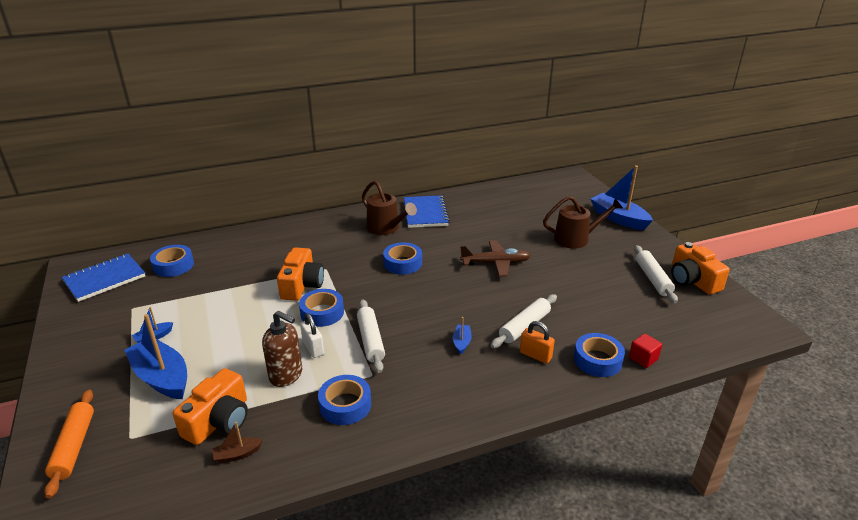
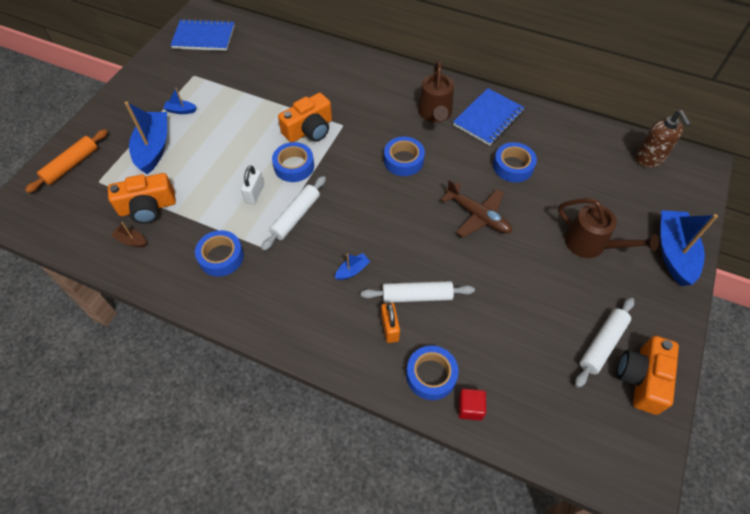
camera: 45 degrees right, 25 degrees up
(173, 265) = (252, 52): blue tape -> blue tape (513, 166)
(286, 375) = (216, 203): brown soap dispenser -> brown soap dispenser (649, 159)

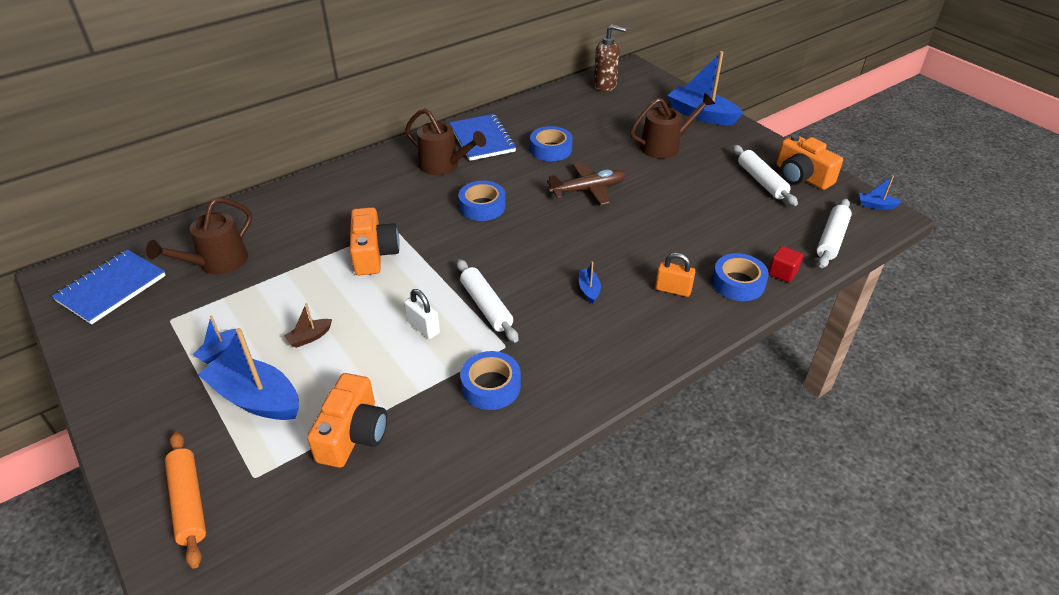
camera: 60 degrees left, 15 degrees down
(131, 240) = (394, 467): brown boat -> brown boat (309, 337)
(251, 64) = (216, 263): none -> brown watering can
(294, 166) = (414, 283): blue tape -> none
(417, 296) = (649, 259): white rolling pin -> white rolling pin (831, 239)
(649, 468) = (876, 205): none -> blue boat

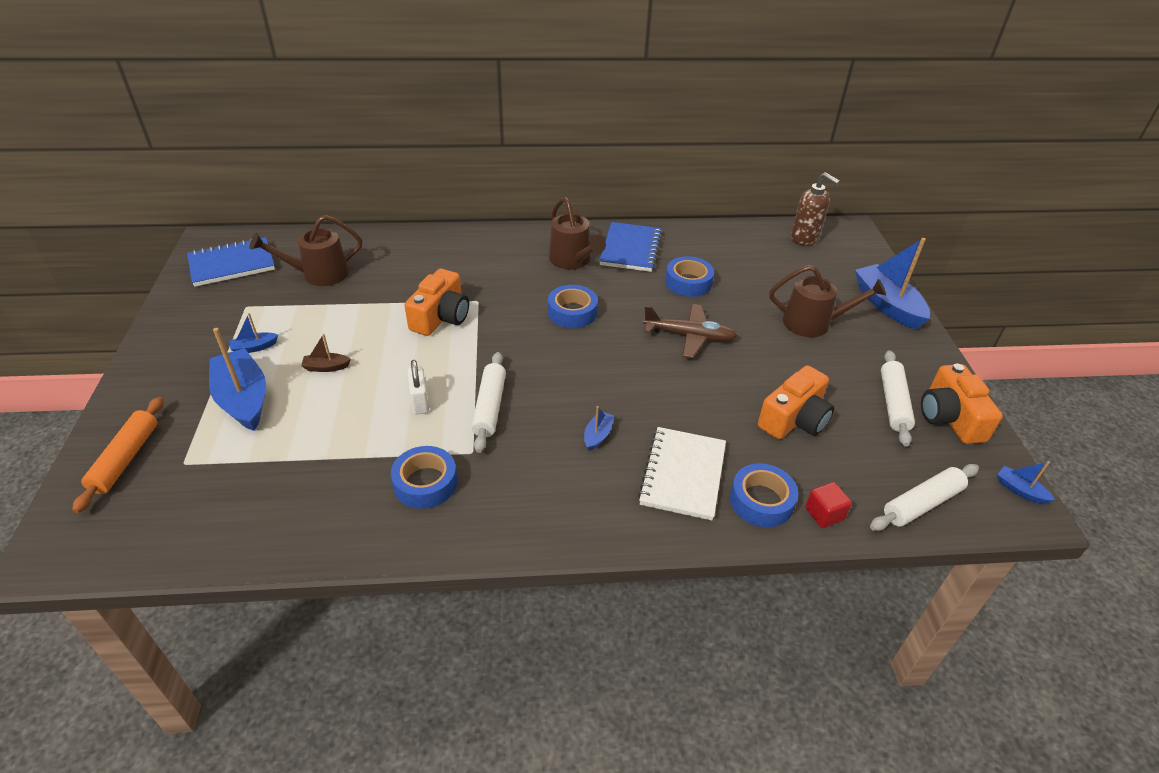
camera: 30 degrees right, 0 degrees up
(353, 434) = (281, 466): orange camera -> orange camera (794, 419)
(673, 289) = (683, 475): orange padlock -> white notebook

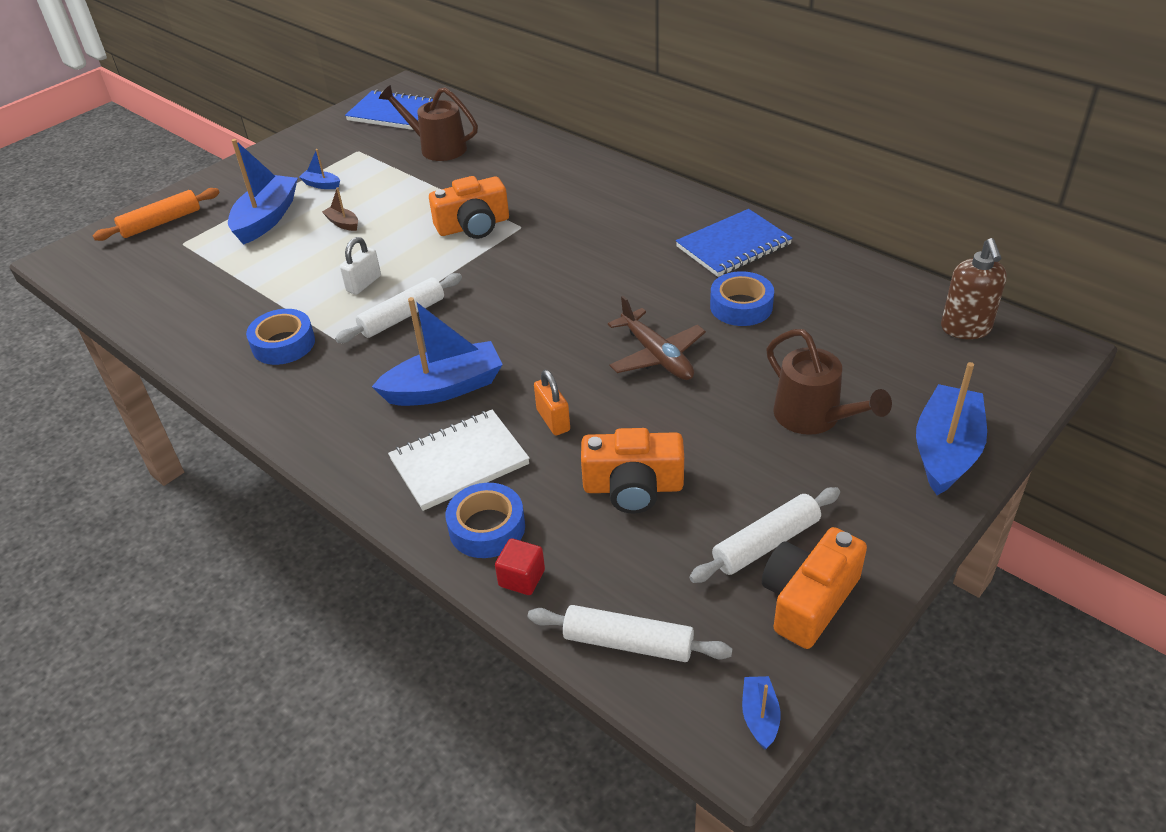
camera: 50 degrees right, 0 degrees up
(572, 312) = (583, 277): blue tape -> none
(573, 261) = (657, 231): brown watering can -> none
(598, 435) = (444, 388): blue boat -> blue boat, size x2.21
(694, 411) = (553, 420): none -> orange padlock

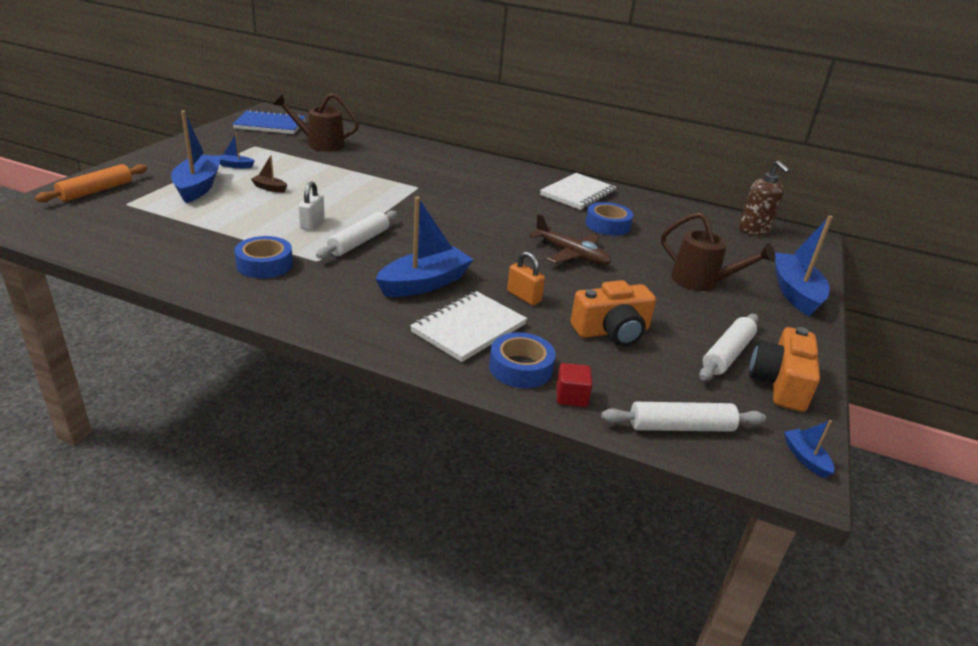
camera: 25 degrees left, 10 degrees down
(473, 226) = (380, 187): orange camera -> none
(733, 246) = (578, 194): blue notebook -> white notebook

